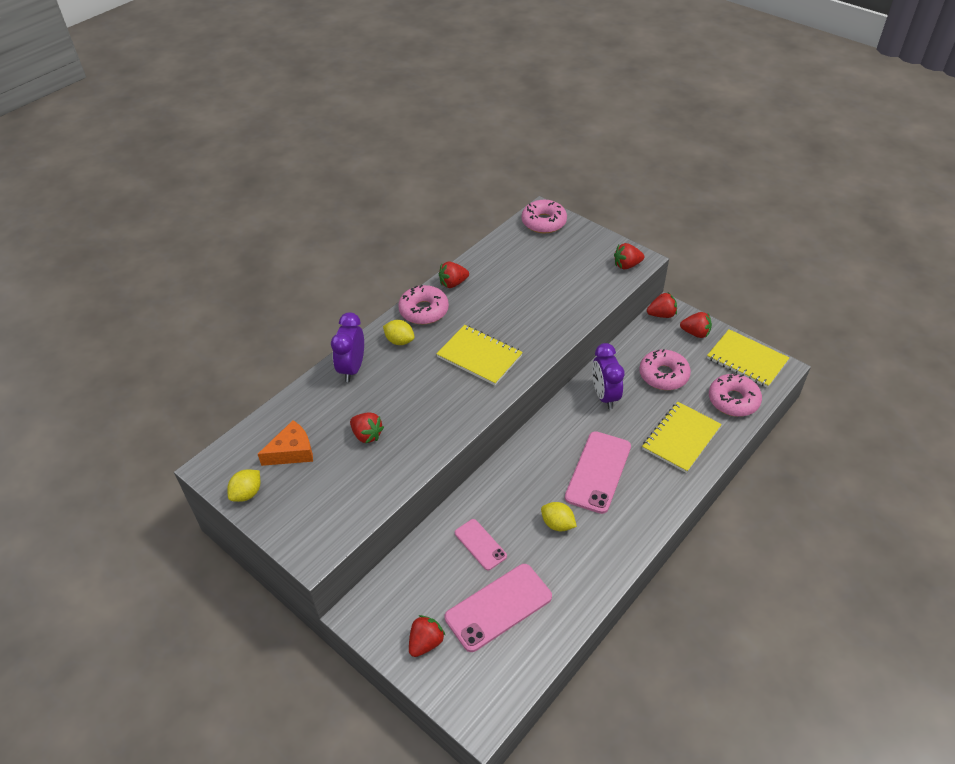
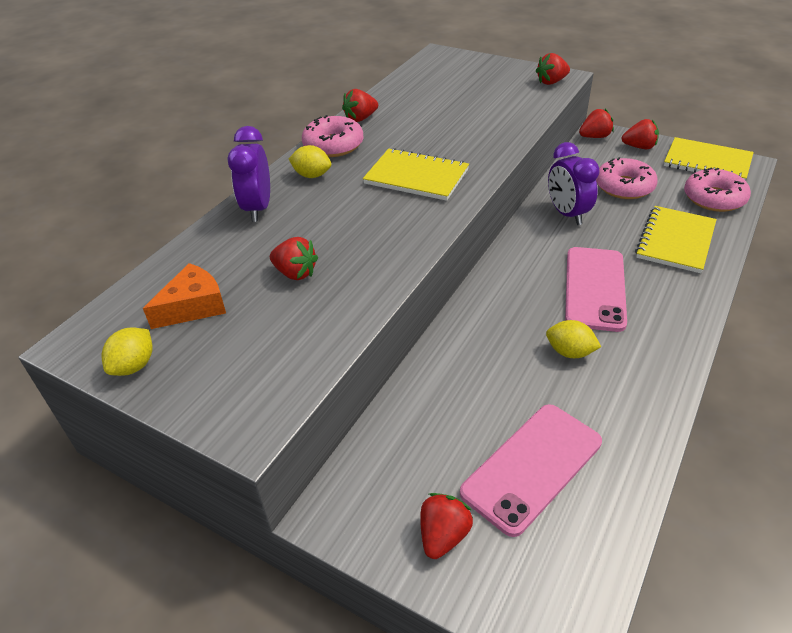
camera: 10 degrees left, 5 degrees down
(480, 544) = (477, 392): pink phone -> none
(544, 222) = (444, 61): pink donut -> none

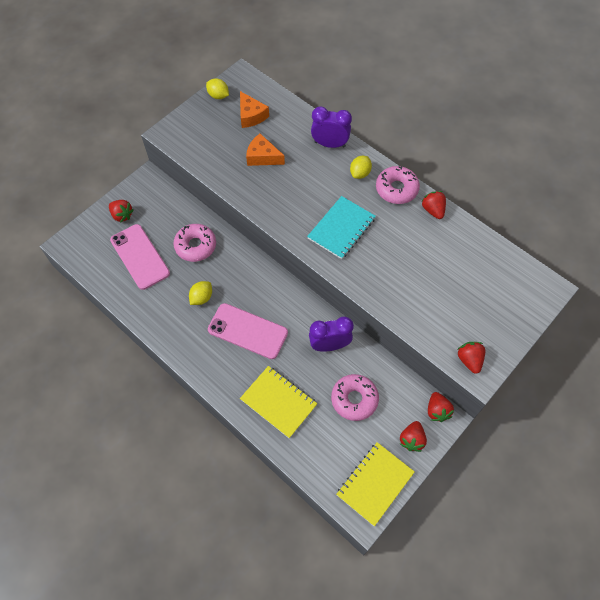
camera: 100 degrees right, 20 degrees up
(295, 273) = (262, 157): red strawberry -> orange cheese
(416, 177) = (341, 228): yellow notebook -> turquoise notebook
(714, 198) = (321, 458): pink donut -> pink donut (195, 246)

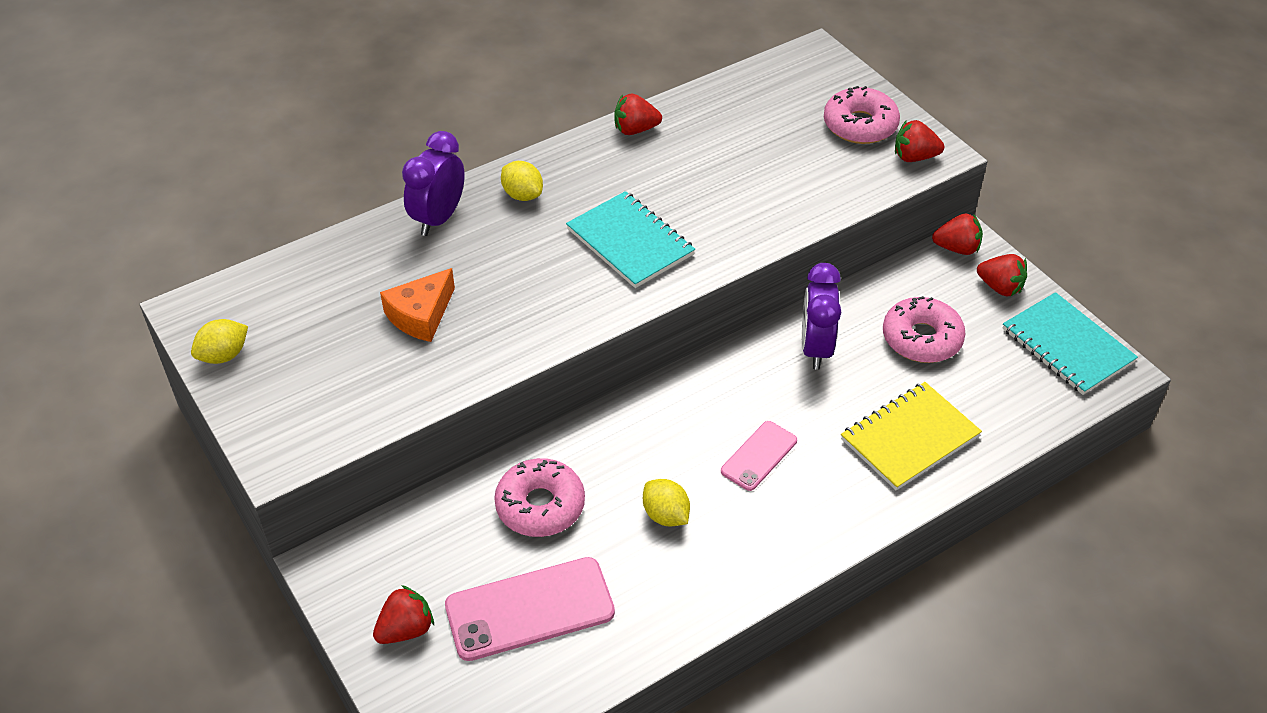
camera: 75 degrees left, 15 degrees down
(247, 331) = (759, 456): pink phone -> pink phone, size x0.57
(251, 115) = (308, 314): orange cheese -> none
(375, 484) = (1067, 346): yellow notebook -> turquoise notebook
(396, 189) = (576, 160): pink donut -> pink donut (860, 125)

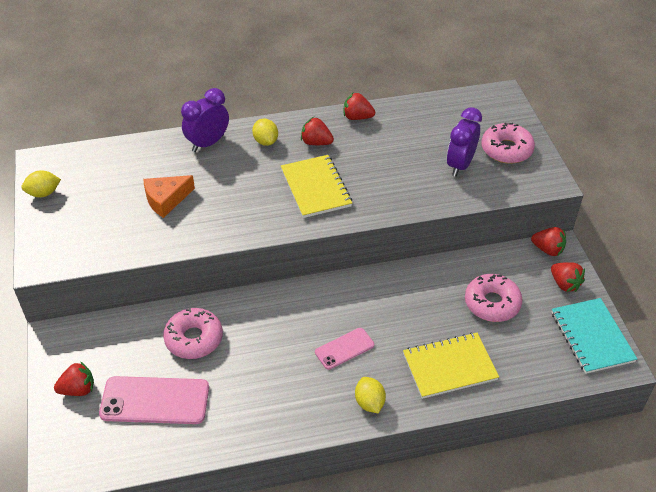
camera: 20 degrees right, 0 degrees up
(630, 242) = (315, 188): turquoise notebook -> yellow notebook
(665, 515) = (266, 368): yellow lemon -> yellow lemon (369, 402)
(815, 348) = (417, 289): purple clock -> purple clock (460, 165)
(914, 157) = (532, 180): red strawberry -> red strawberry (316, 142)

